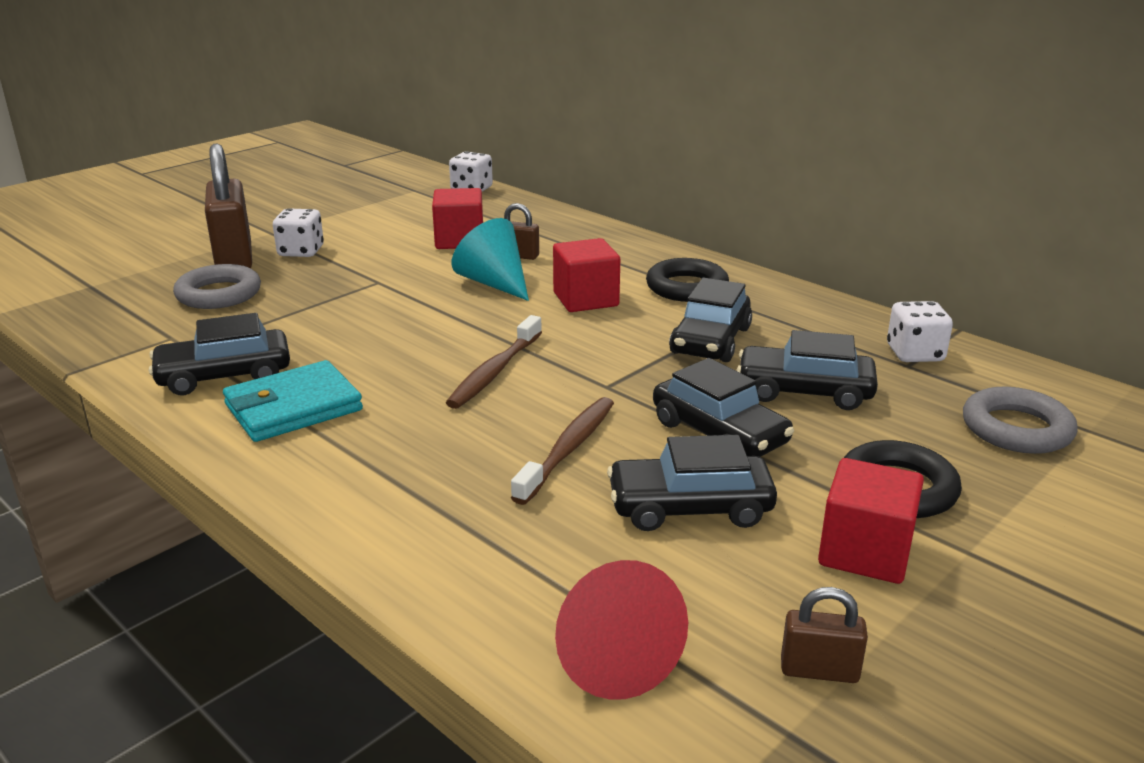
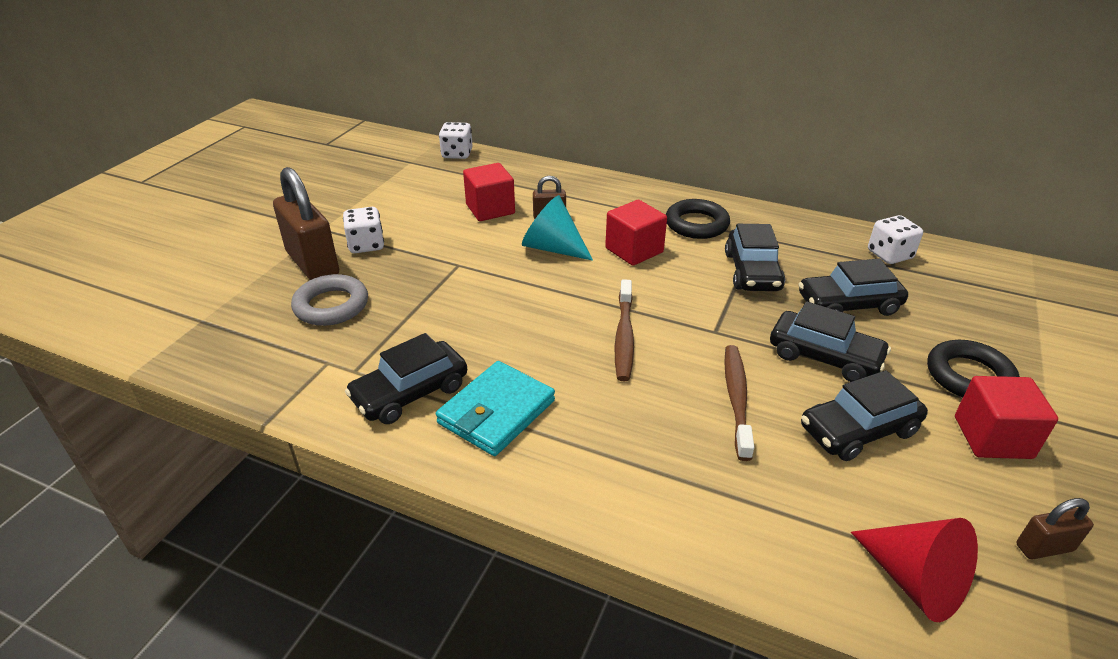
camera: 20 degrees left, 10 degrees up
(1016, 429) = (996, 306): grey ring -> none

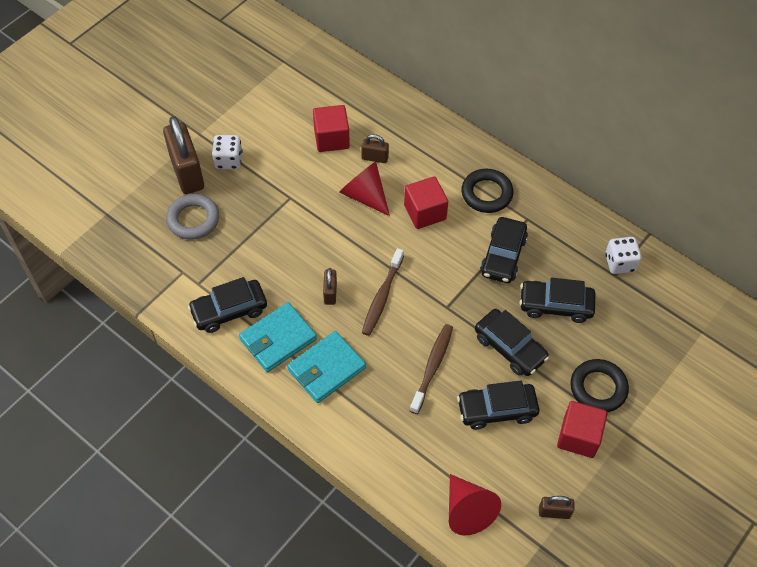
camera: 15 degrees right, 20 degrees up
(457, 154) = (325, 58): white dice -> none
(551, 346) = (330, 293): none -> brown padlock
(552, 248) = (364, 195): turquoise cone -> red cone
(585, 433) = (326, 368): none -> turquoise wallet

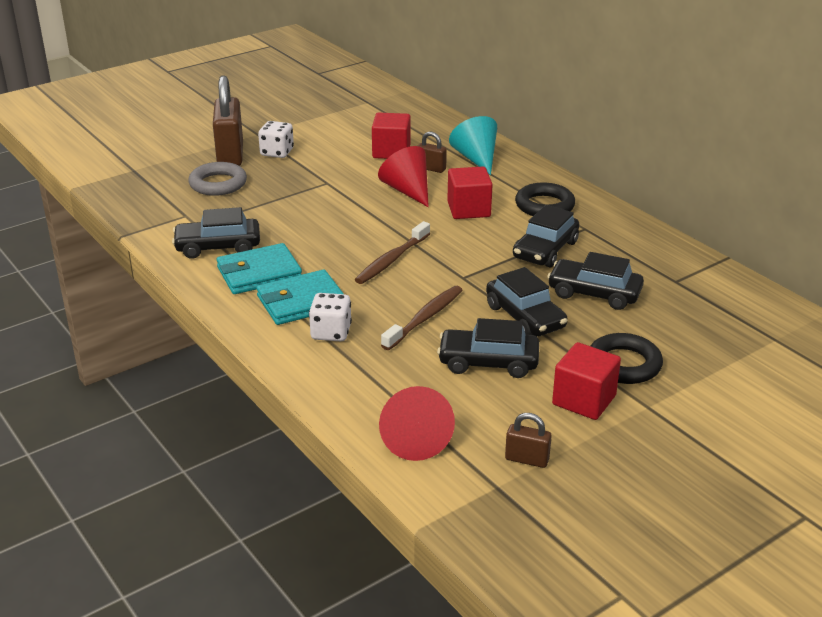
camera: 15 degrees right, 25 degrees down
(330, 293) = (335, 250): brown padlock -> none
(410, 135) = (476, 158): none -> turquoise cone
(620, 263) = (685, 273): white dice -> white dice (331, 332)

